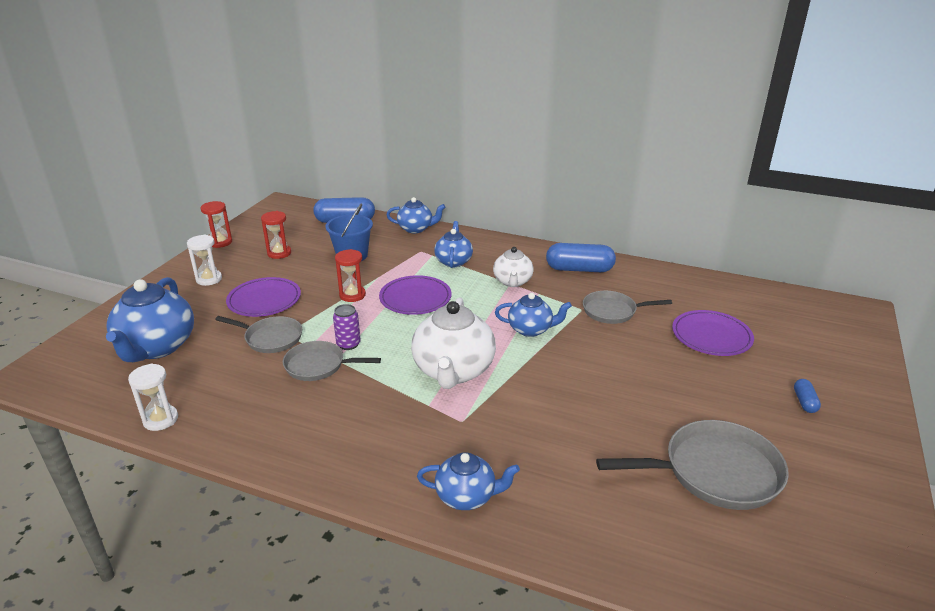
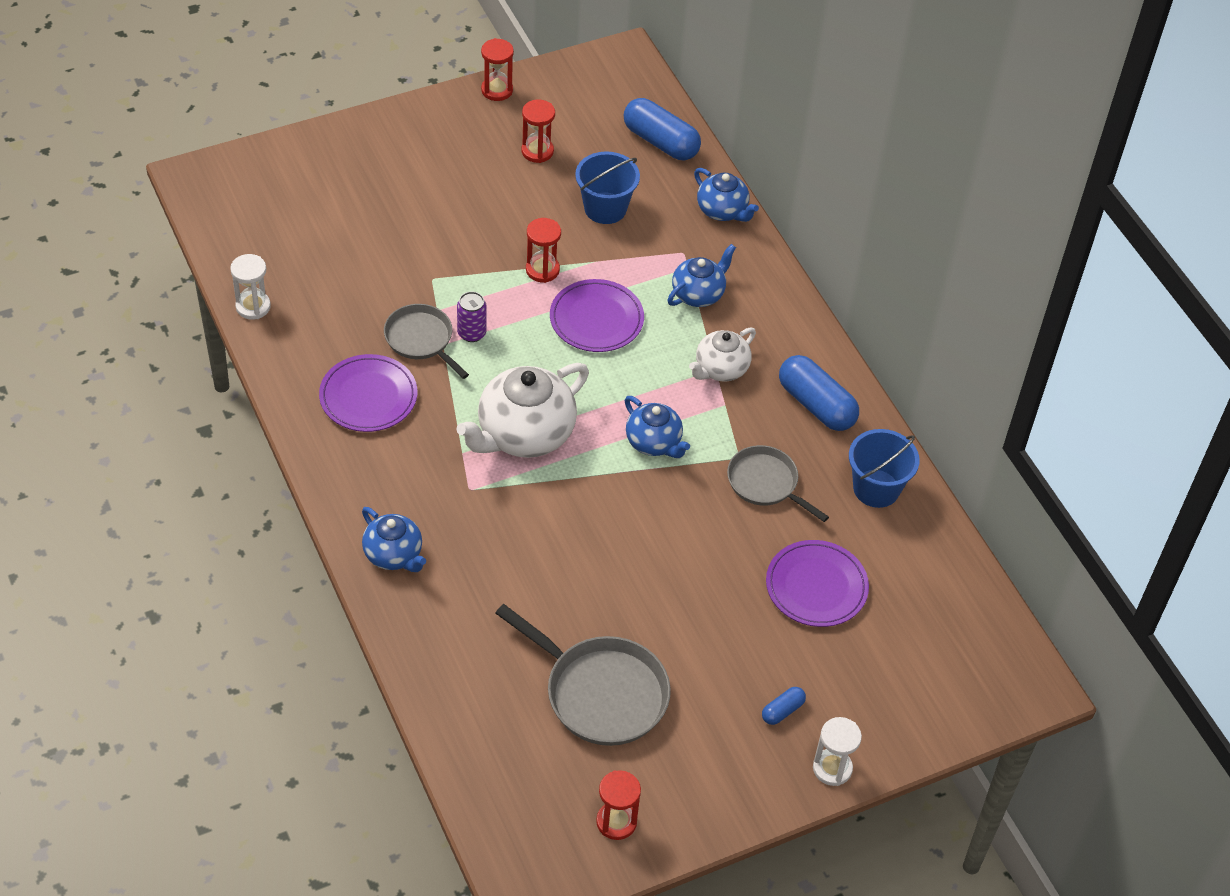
camera: 40 degrees right, 20 degrees up
(157, 347) = (314, 215): blue teapot -> none
(209, 279) = (435, 147): white hourglass -> white hourglass (832, 768)
(264, 300) = (456, 217): purple plate -> purple plate (368, 396)
(270, 338) = (414, 275): grey pan -> none
(660, 282) = (876, 488): none -> blue bucket
(857, 543) = (616, 822): none -> red hourglass

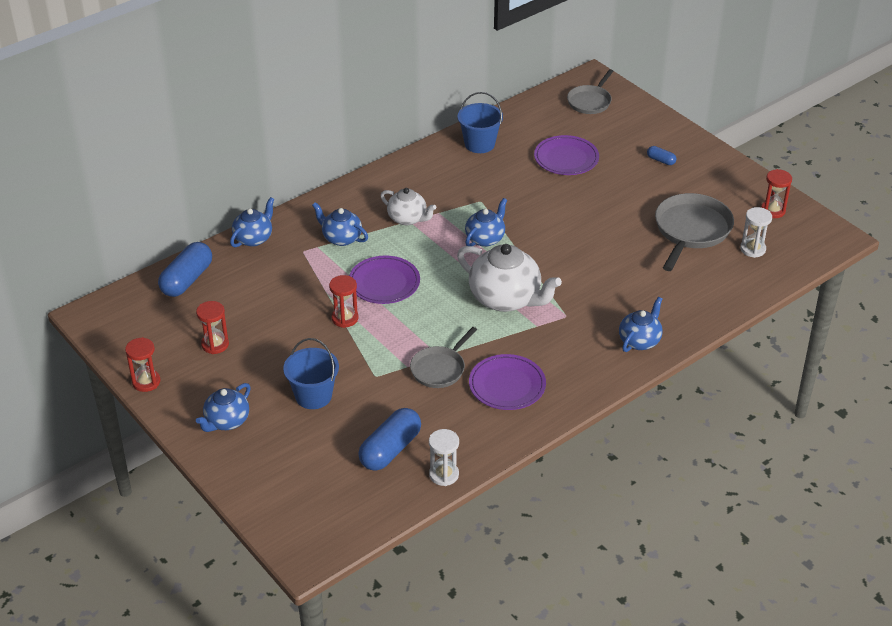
camera: 100 degrees left, 10 degrees down
(410, 144) = (226, 421): none -> blue teapot
(471, 333) = (422, 343): purple can -> none
(605, 208) = (269, 297): blue bucket -> blue bucket (313, 396)
(766, 483) = (496, 187): grey pan -> grey pan (590, 101)
(816, 405) = (422, 175): blue capsule -> blue capsule (390, 449)
(832, 768) = (687, 139): white hourglass -> white hourglass (752, 249)

